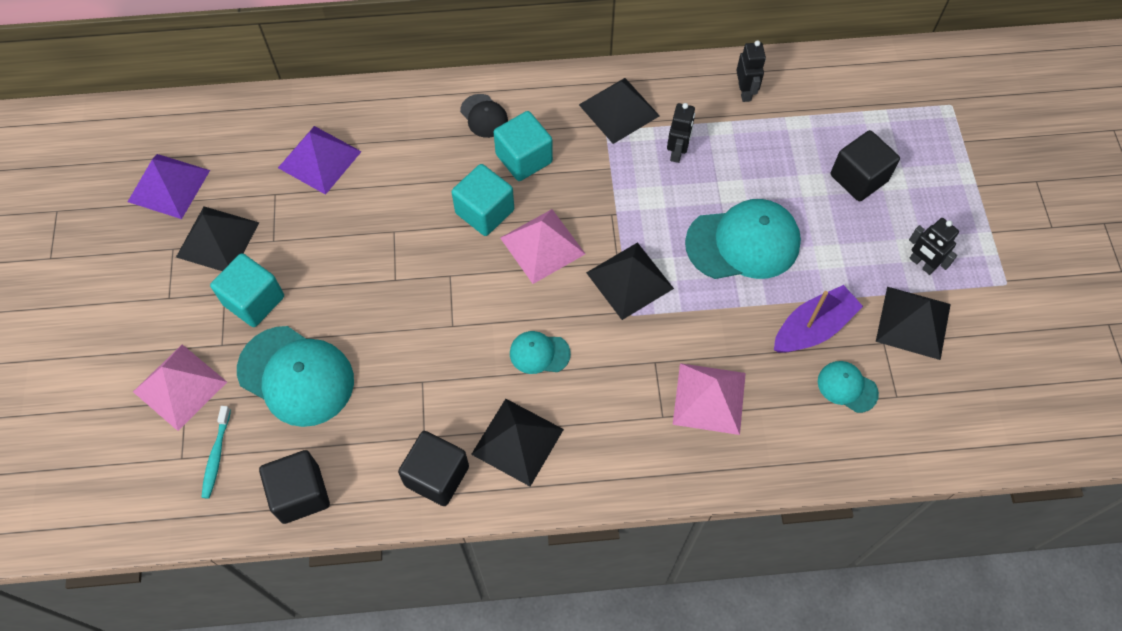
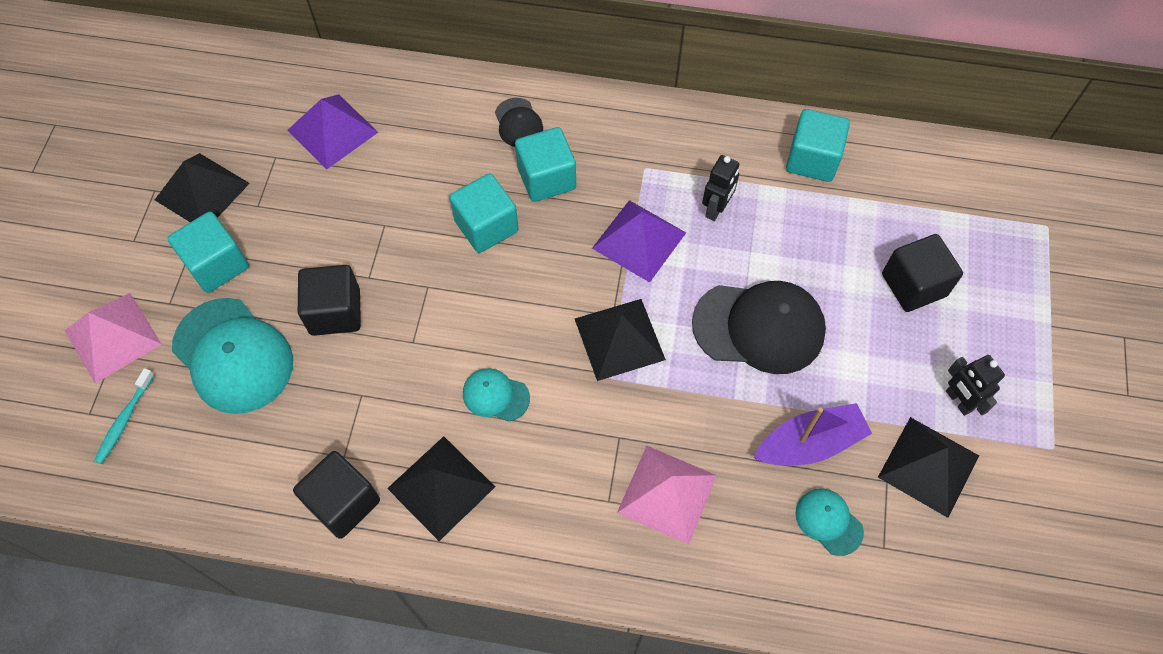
camera: 15 degrees right, 0 degrees up
(169, 185) = (172, 124): purple pyramid -> purple pyramid (639, 240)
(300, 494) = (196, 484): black cube -> black cube (335, 312)
(542, 246) = (536, 278): pink pyramid -> none
(619, 110) = (666, 149): black pyramid -> none
(743, 243) = (759, 327): turquoise cap -> black cap
(745, 92) = (812, 159): black robot -> turquoise cube

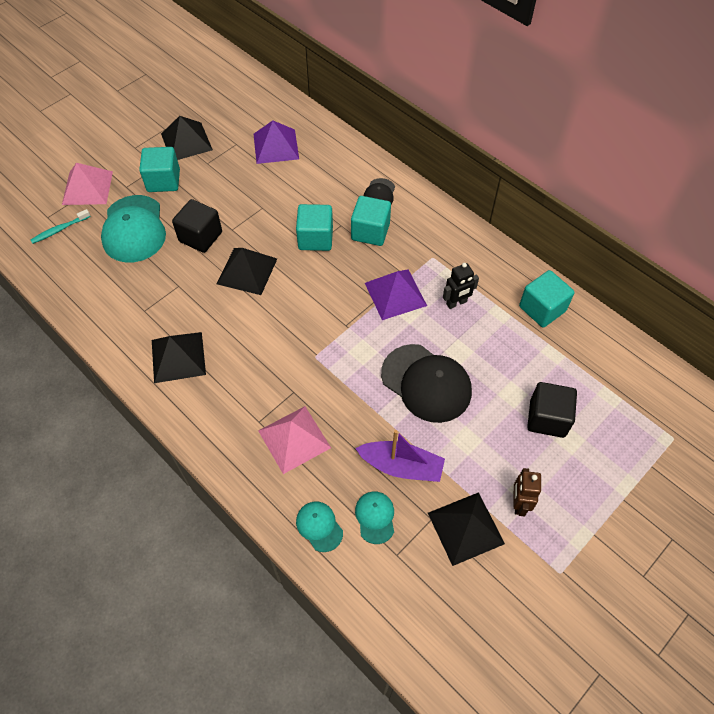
camera: 35 degrees right, 5 degrees down
(343, 502) = (124, 333): black cube -> none
(495, 395) = (245, 328): turquoise cap -> turquoise cap (319, 526)
(619, 339) = (338, 340): black pyramid -> black pyramid (247, 271)
(958, 401) = (518, 503): black robot -> brown robot

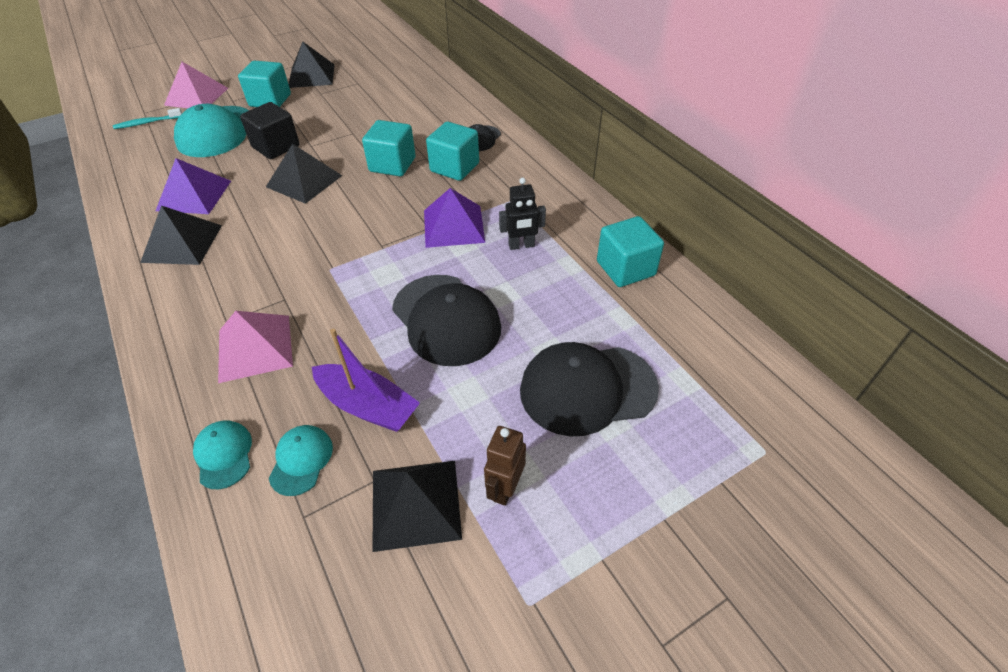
camera: 15 degrees right, 10 degrees down
(276, 146) = (395, 89): purple pyramid -> purple pyramid (194, 195)
(547, 418) = (587, 389): black cube -> black cap

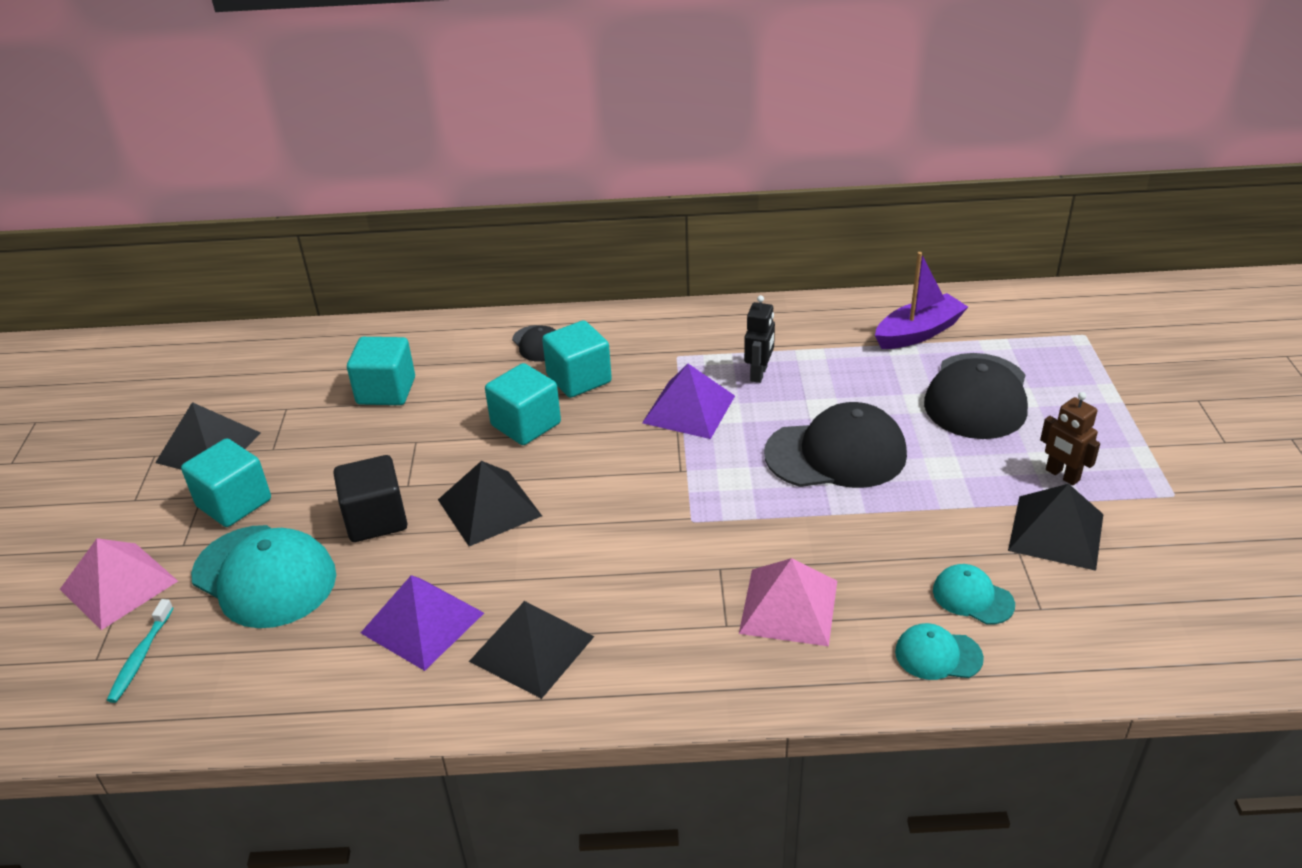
camera: 60 degrees left, 10 degrees down
(368, 406) = (925, 536): purple boat -> purple boat (918, 333)
(625, 268) = (840, 324): turquoise cube -> turquoise cube (386, 391)

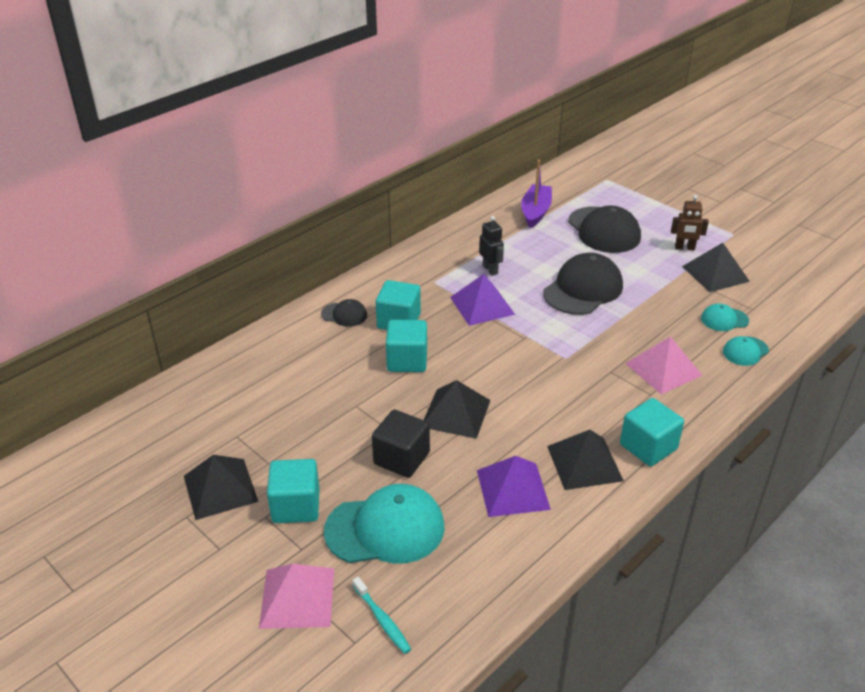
camera: 45 degrees left, 0 degrees up
(386, 391) = (290, 389): turquoise cube -> turquoise cube (648, 447)

